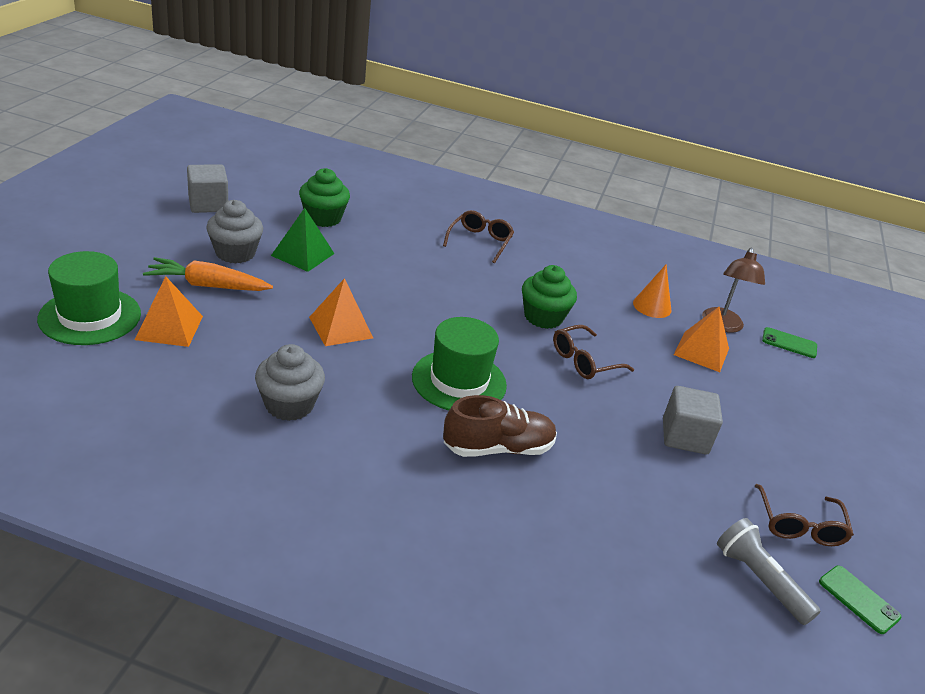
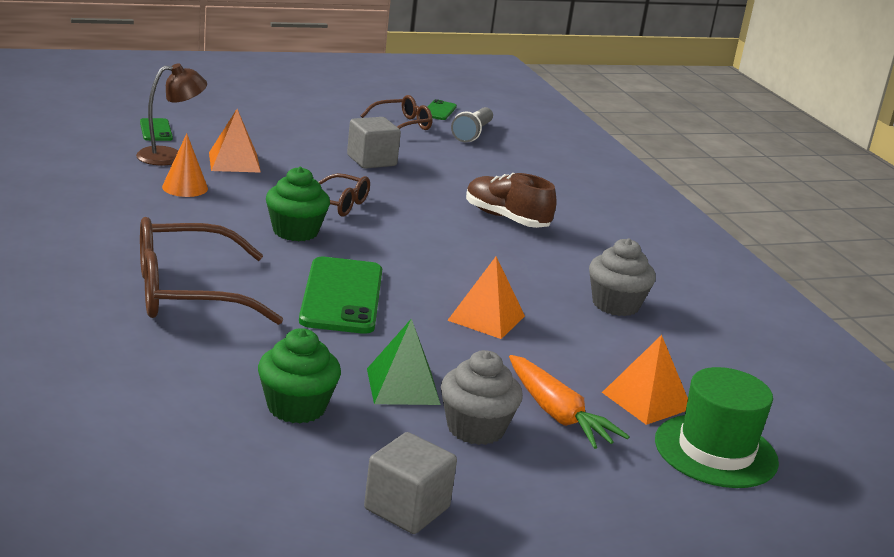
camera: 125 degrees left, 10 degrees down
(428, 288) = (342, 296): none -> green phone
(459, 381) = (459, 248): green hat -> none
(480, 241) = (186, 293): brown glasses -> brown glasses, size x1.82

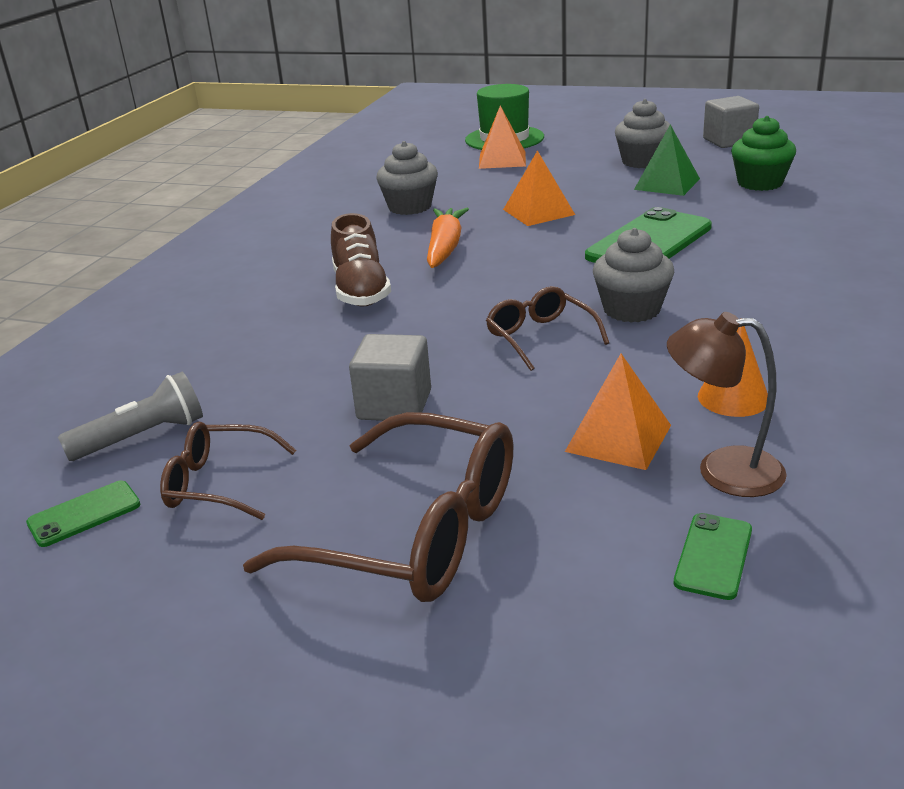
camera: 135 degrees left, 5 degrees up
(186, 293) = (805, 264): brown glasses -> brown glasses (416, 533)
(295, 231) = (631, 309): green cupcake -> grey cupcake
(557, 414) = (576, 161): orange carrot -> orange carrot (445, 248)

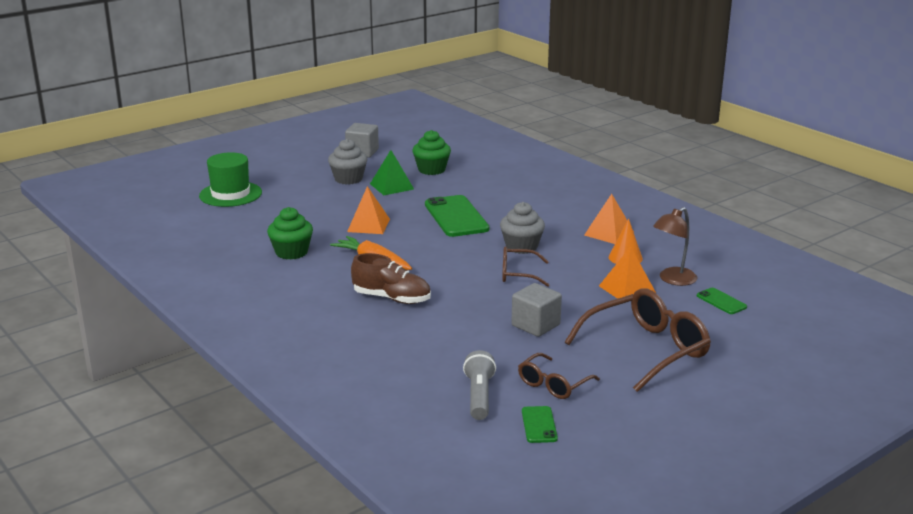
camera: 60 degrees left, 5 degrees down
(410, 207) = (291, 252): grey cupcake -> green cupcake
(502, 160) = (267, 207): orange pyramid -> orange pyramid (609, 233)

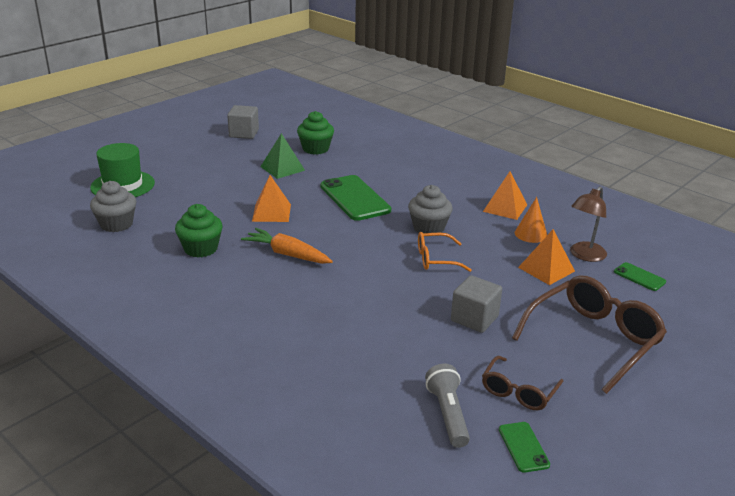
camera: 10 degrees left, 5 degrees up
(348, 179) = (238, 162): grey cupcake -> grey cupcake (116, 224)
(392, 298) = (319, 297): brown shoe -> none
(518, 274) = (436, 259): brown glasses -> orange glasses

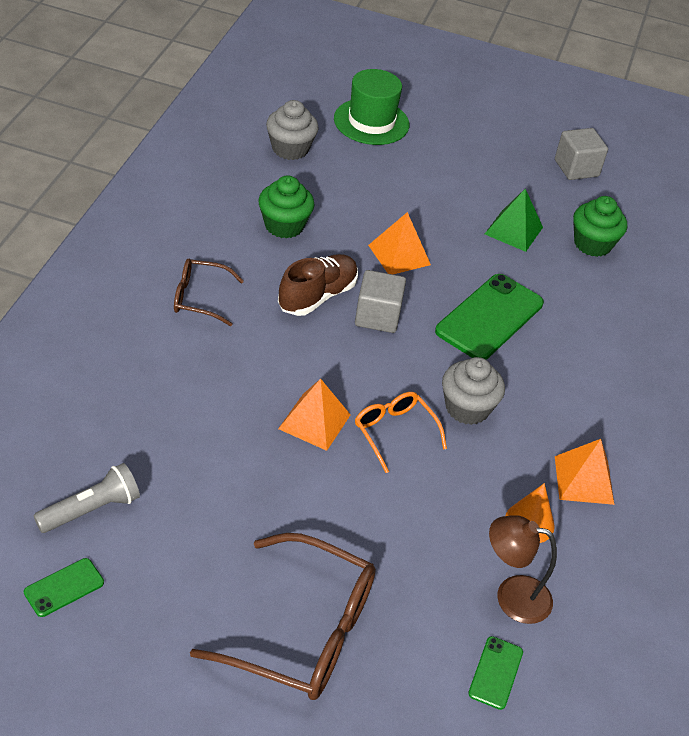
camera: 60 degrees right, 15 degrees up
(287, 254) = (317, 296): orange carrot -> brown shoe
(474, 318) = (283, 498): grey cube -> grey cube (377, 316)
(518, 392) = (158, 567): brown glasses -> brown glasses (199, 298)
(546, 269) = (445, 555): orange pyramid -> orange pyramid (314, 421)

